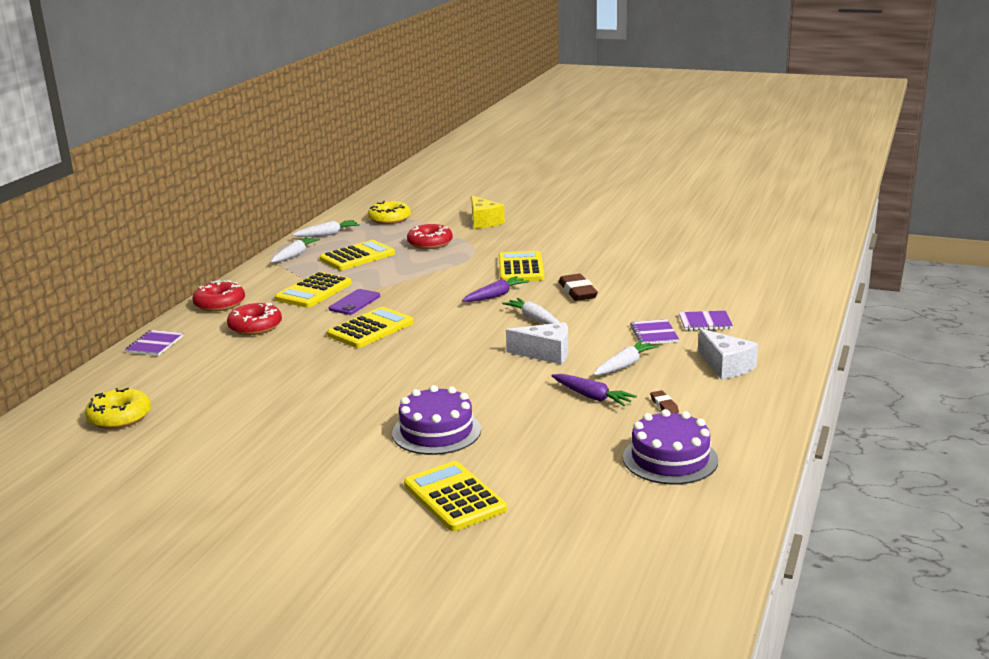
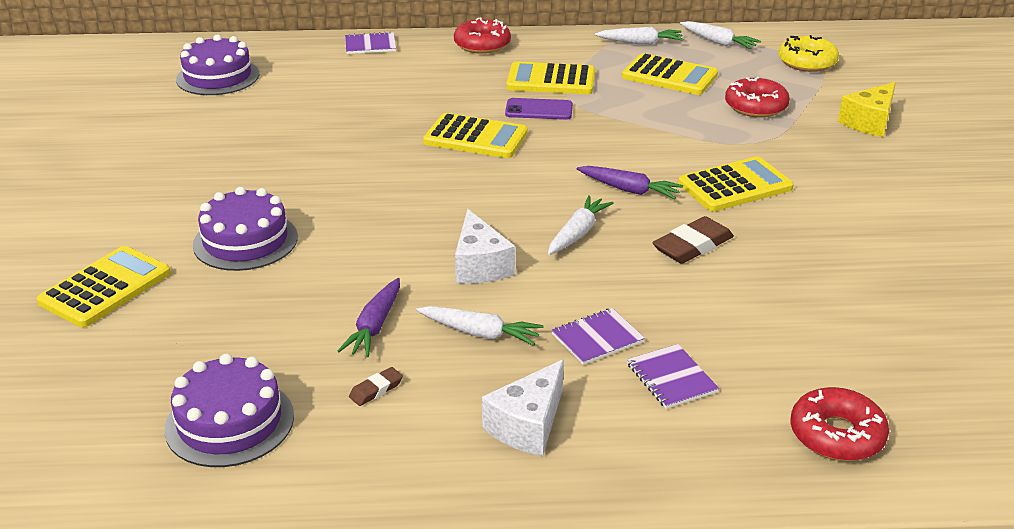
camera: 65 degrees right, 10 degrees up
(119, 417) = (218, 77): yellow donut -> purple cake
(255, 326) = (440, 77): red donut -> red donut (836, 435)

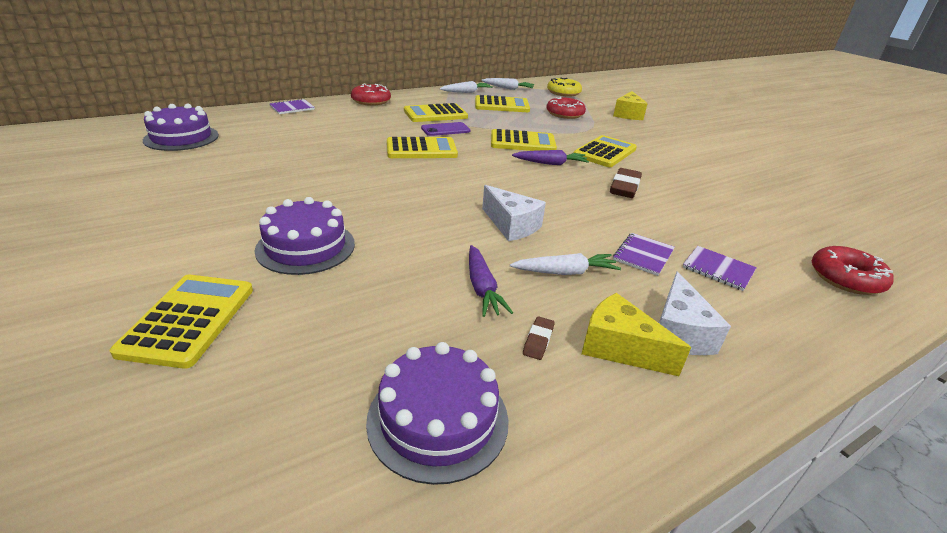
camera: 30 degrees left, 0 degrees up
(447, 419) = (619, 348): none -> yellow cheese
(577, 233) = (551, 193): white carrot -> none
(627, 148) = (522, 142): none -> yellow calculator

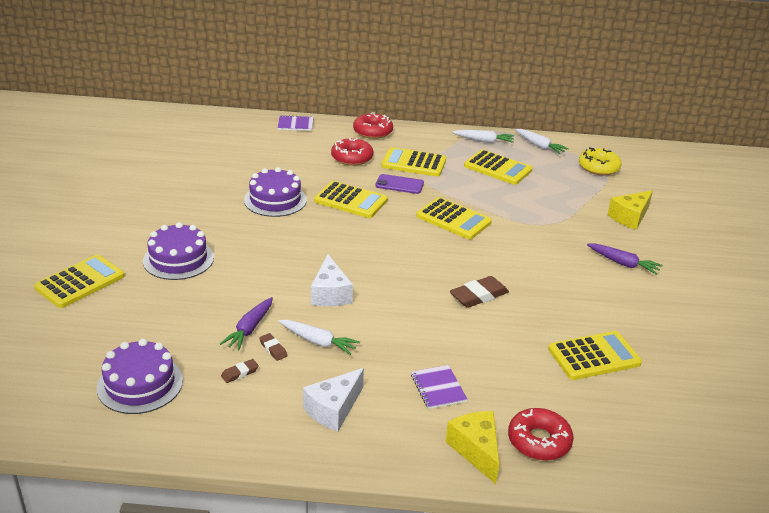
camera: 35 degrees right, 0 degrees up
(181, 137) = (186, 138): purple cake -> purple cake (275, 200)
(534, 298) = (273, 349): none -> brown eraser
(551, 163) = (446, 250): purple carrot -> purple carrot (623, 263)
(564, 114) = (552, 197): red donut -> red donut (352, 158)
(605, 152) = (520, 255): yellow calculator -> yellow calculator (594, 356)
(619, 348) = (281, 399): yellow cheese -> yellow cheese (476, 450)
(643, 255) = (395, 354): purple notebook -> none

